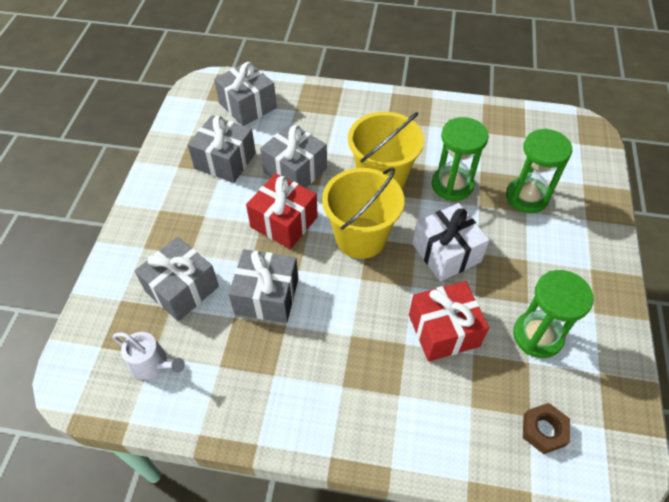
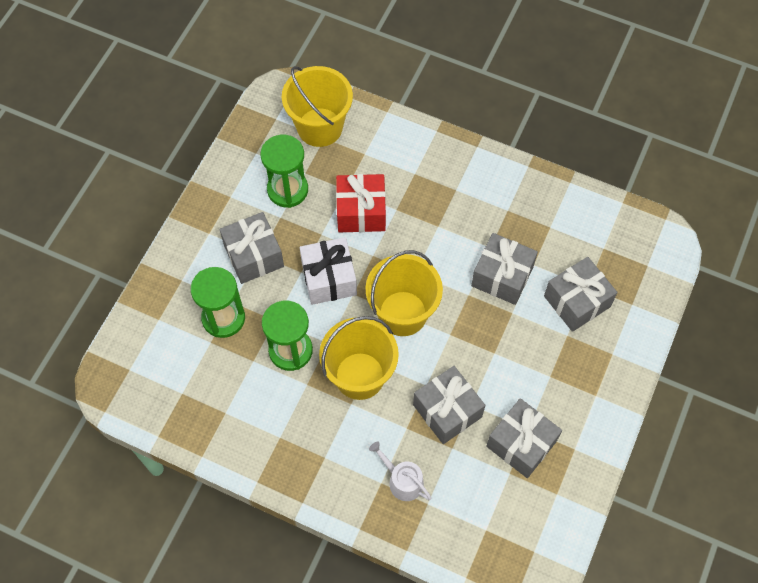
camera: 165 degrees left, 10 degrees up
(152, 364) = (604, 241): white watering can -> white watering can (402, 480)
(247, 105) = (483, 526): grey gift -> grey gift (254, 256)
(284, 222) = (472, 349): red gift -> none
(543, 430) = (320, 127): brown nut -> yellow bucket

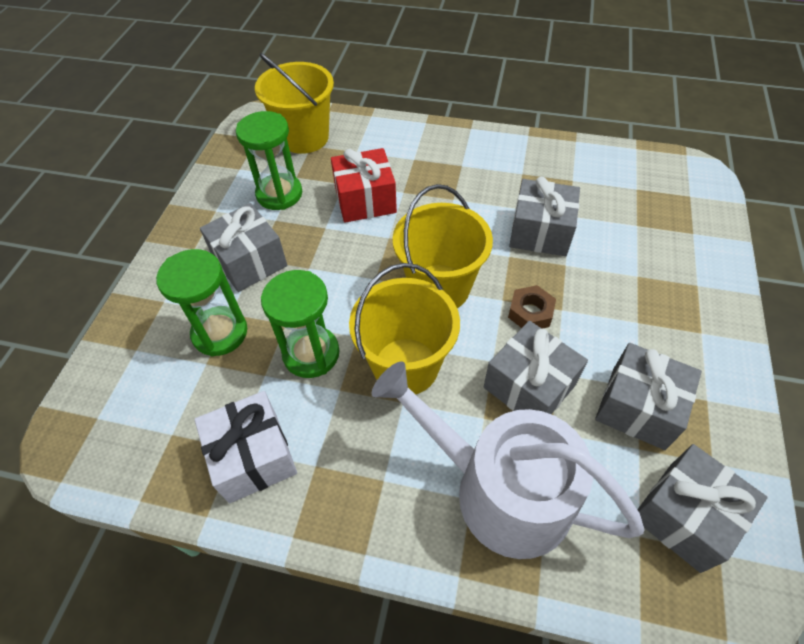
camera: 10 degrees left, 10 degrees down
(329, 278) = (343, 268): white gift -> white gift (253, 456)
(402, 480) = (499, 490): white watering can -> white watering can, size x2.30
(468, 350) = (530, 312): none -> brown nut
(577, 301) = (632, 241): grey gift -> grey gift (684, 516)

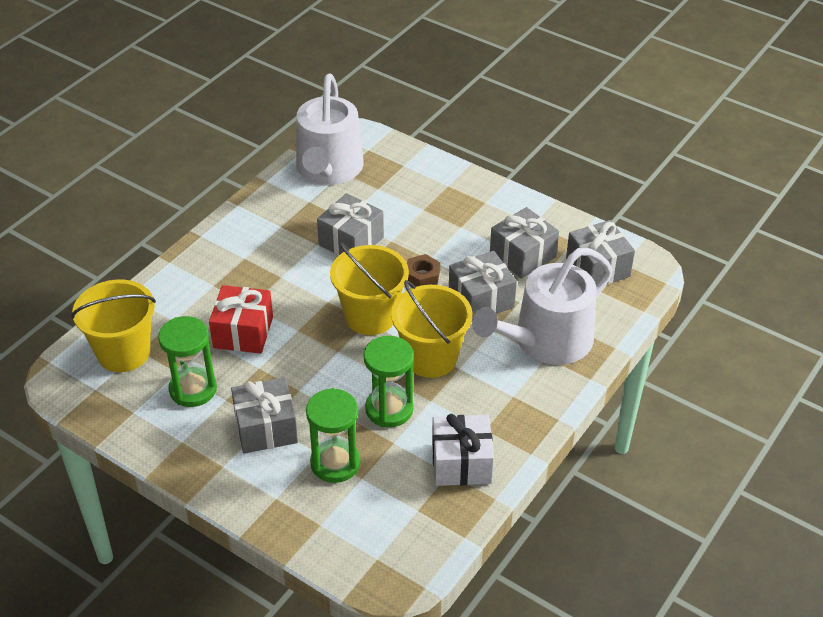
camera: 70 degrees left, 10 degrees down
(631, 177) = (328, 169): none -> white watering can

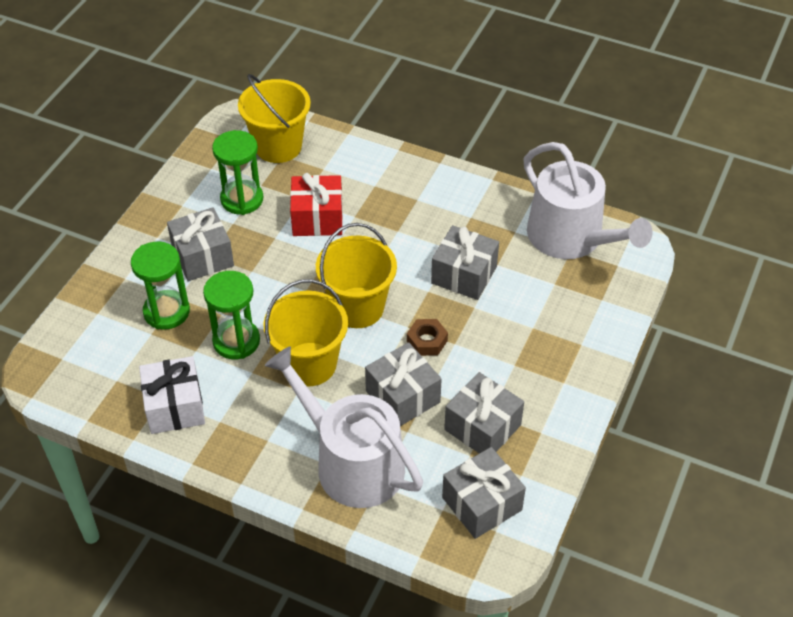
camera: 80 degrees right, 5 degrees up
(328, 169) = (571, 238): white watering can -> white watering can turned 120 degrees counterclockwise

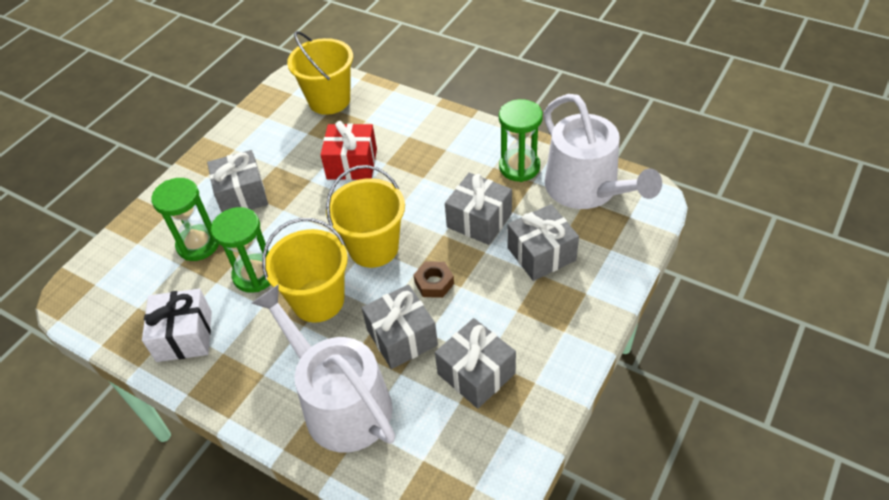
camera: 10 degrees right, 0 degrees up
(242, 199) = (288, 145): green hourglass -> green hourglass (519, 167)
(482, 504) = (464, 456): grey gift -> grey gift (541, 254)

